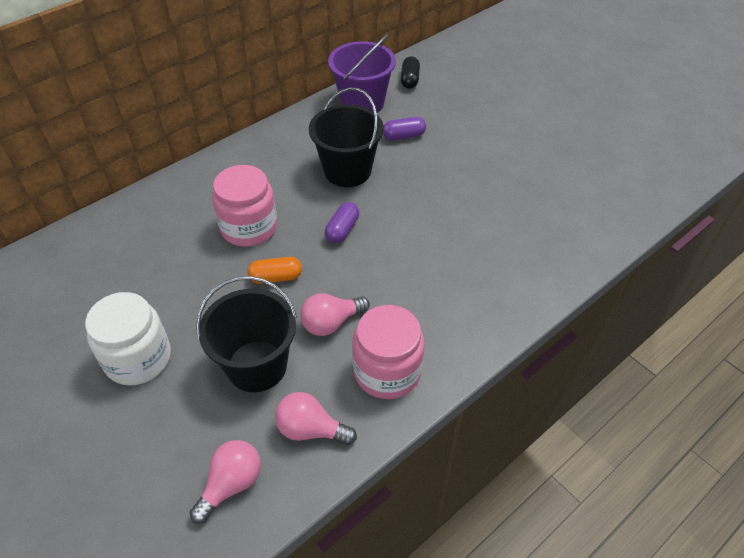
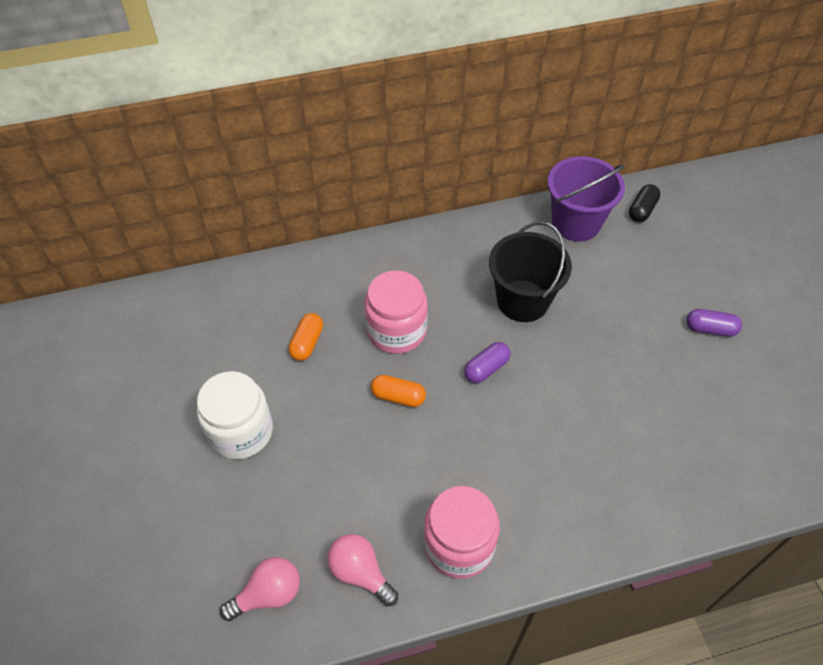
camera: 25 degrees right, 5 degrees up
(170, 264) = (307, 343): none -> orange capsule
(257, 366) = (340, 485): black bucket -> none
(331, 323) = (429, 469): pink light bulb -> none
(403, 136) = (602, 279): purple capsule -> purple capsule (710, 329)

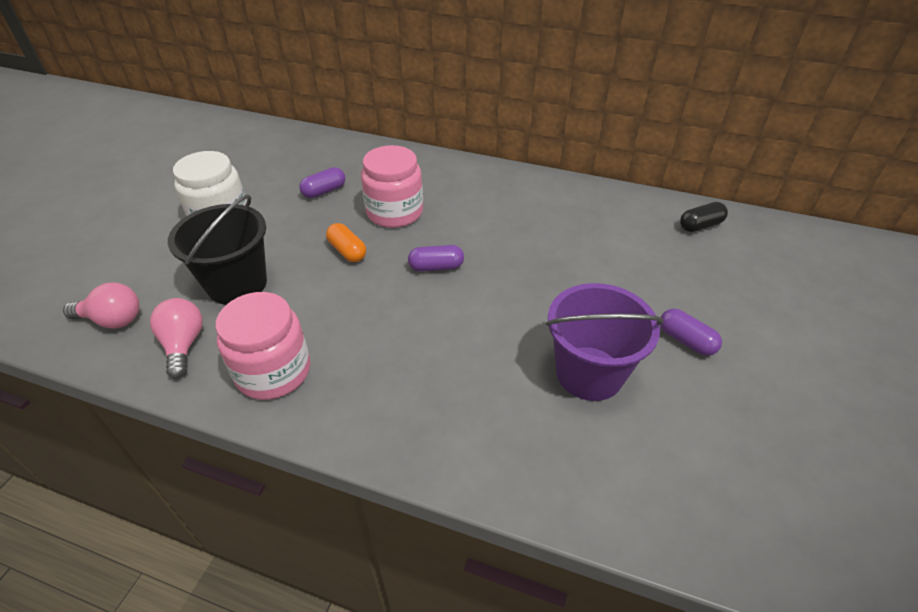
camera: 35 degrees right, 10 degrees down
(307, 343) = (324, 191): orange capsule -> purple capsule
(522, 301) = (518, 238): black bucket -> black bucket (237, 284)
(576, 223) = (623, 209): purple bucket -> purple bucket (589, 373)

